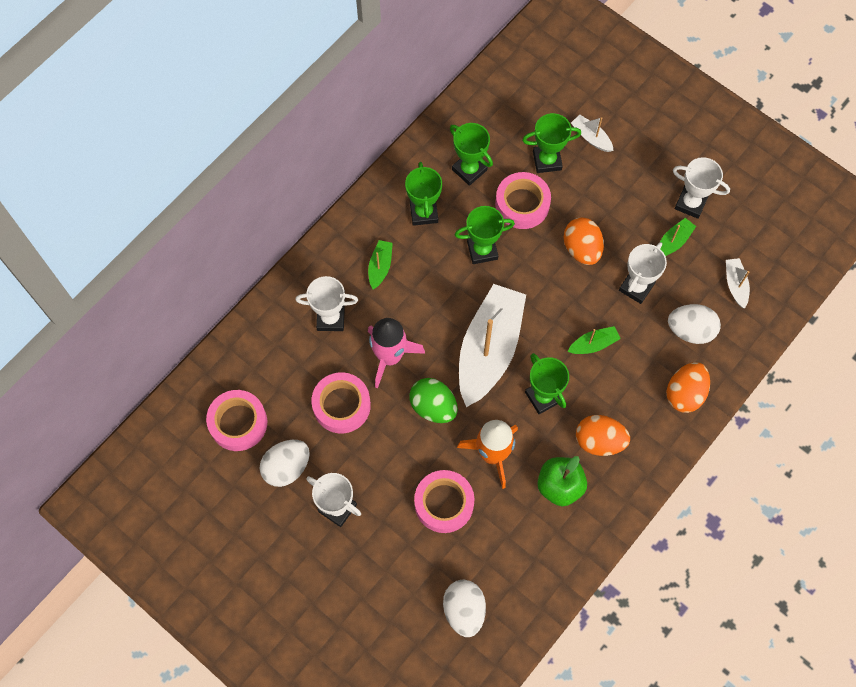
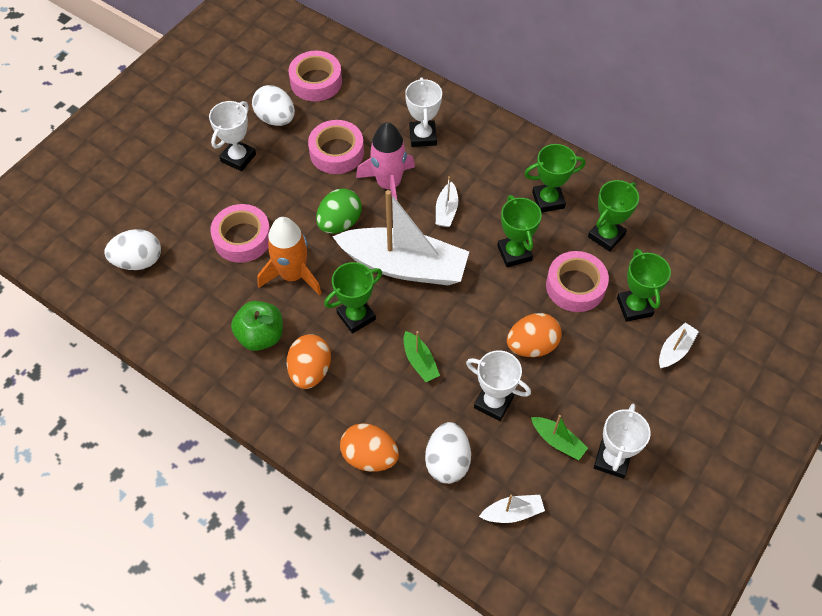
camera: 85 degrees right, 10 degrees down
(380, 267) = (482, 169): green boat -> none
(427, 305) = (446, 210): none -> white boat

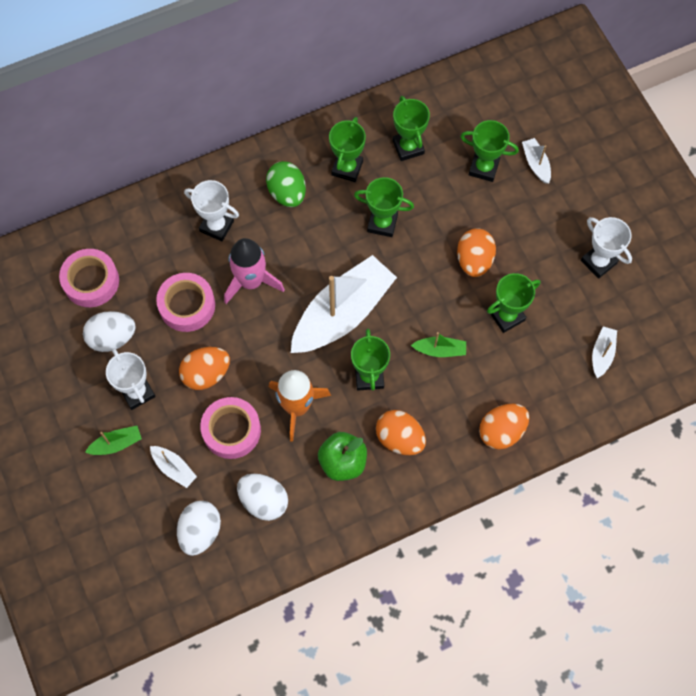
camera: 60 degrees left, 10 degrees up
(283, 195) = (206, 374): none -> orange egg
(339, 223) = (266, 342): green egg -> green egg (287, 193)
(446, 210) = (308, 251): white boat -> white boat (174, 468)
(447, 461) = (537, 377): white egg -> white egg (264, 501)
(493, 402) = (506, 316): white trophy -> green trophy
(557, 441) = (563, 290): green boat -> green boat (116, 444)
(575, 286) = (440, 197): pink tape -> none

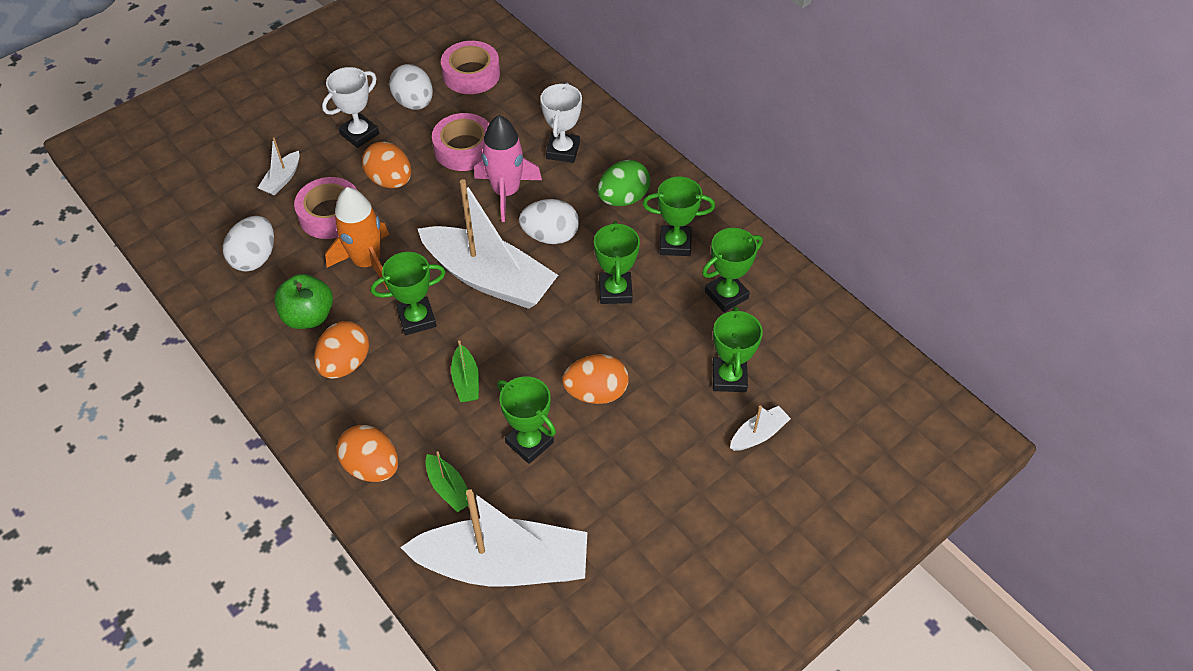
camera: 75 degrees right, 15 degrees down
(116, 444) = (302, 132): green boat -> green boat (449, 488)
(200, 531) = (216, 215): white egg -> white egg (550, 236)
(598, 262) = (639, 536): white trophy -> none
(602, 354) = (503, 565): white boat -> white boat, size x2.38

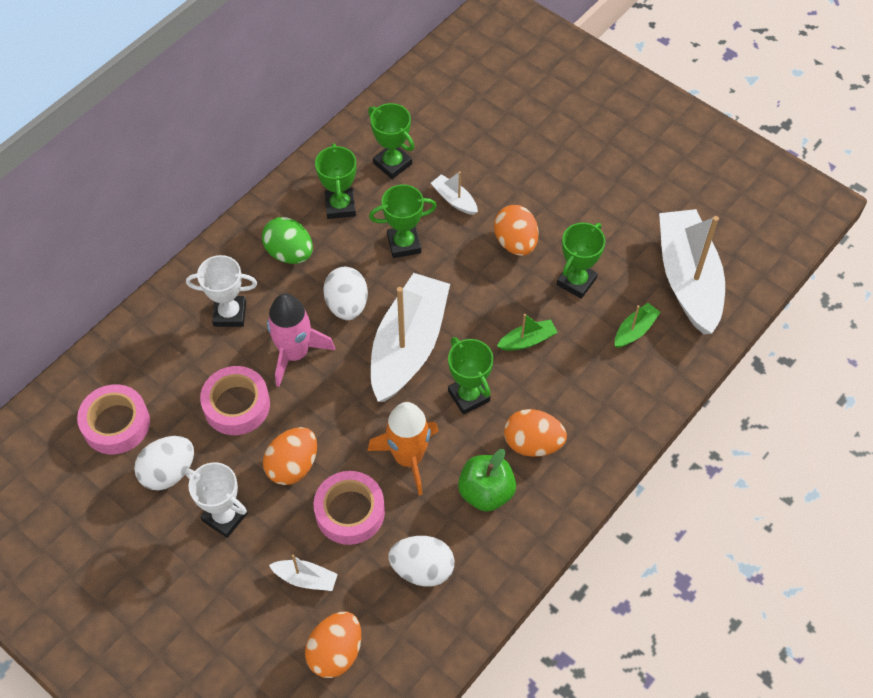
camera: 100 degrees left, 5 degrees up
(372, 466) = (631, 392): orange egg -> orange egg (335, 652)
(729, 377) = (478, 155): green trophy -> none
(758, 434) = (527, 132): white boat -> white boat (454, 200)

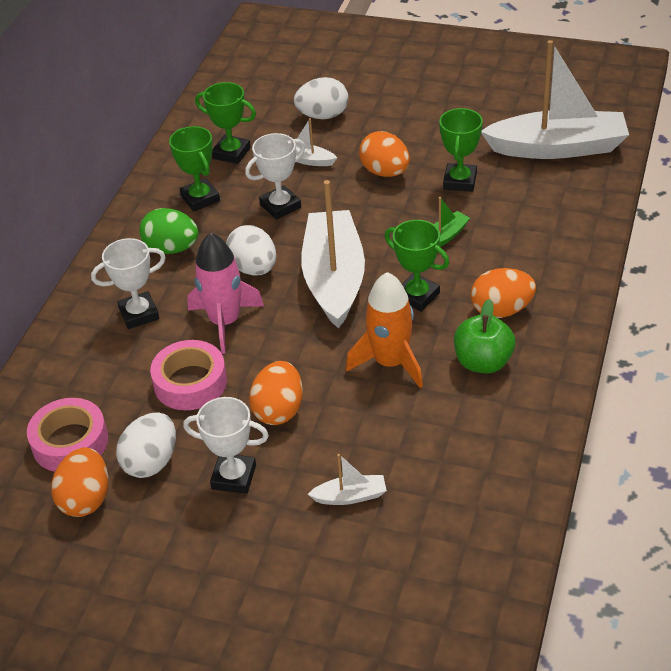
camera: 20 degrees left, 15 degrees down
(335, 652) = (420, 545): orange egg -> orange egg (86, 499)
(350, 512) = (360, 426): pink tape -> none
(404, 244) = (280, 206): green trophy -> white trophy
(422, 569) = (462, 444): white egg -> white egg (323, 115)
(635, 330) = (536, 198): green boat -> none
(688, 279) = (557, 148): white boat -> white boat turned 120 degrees clockwise

